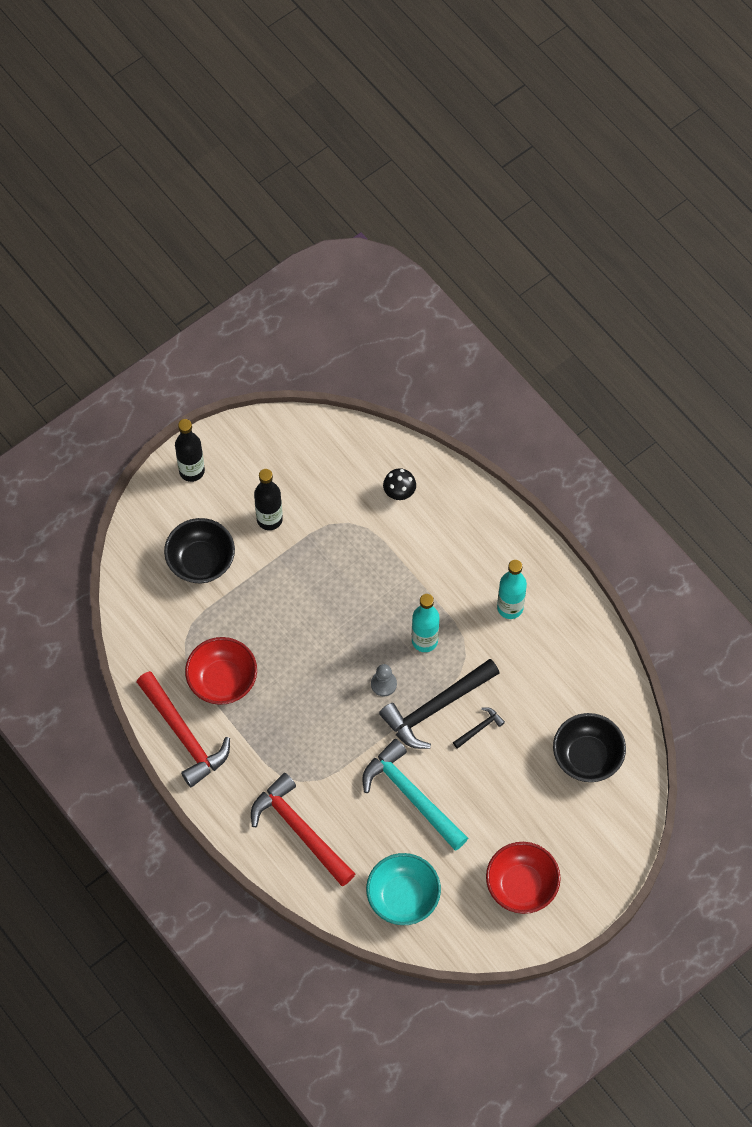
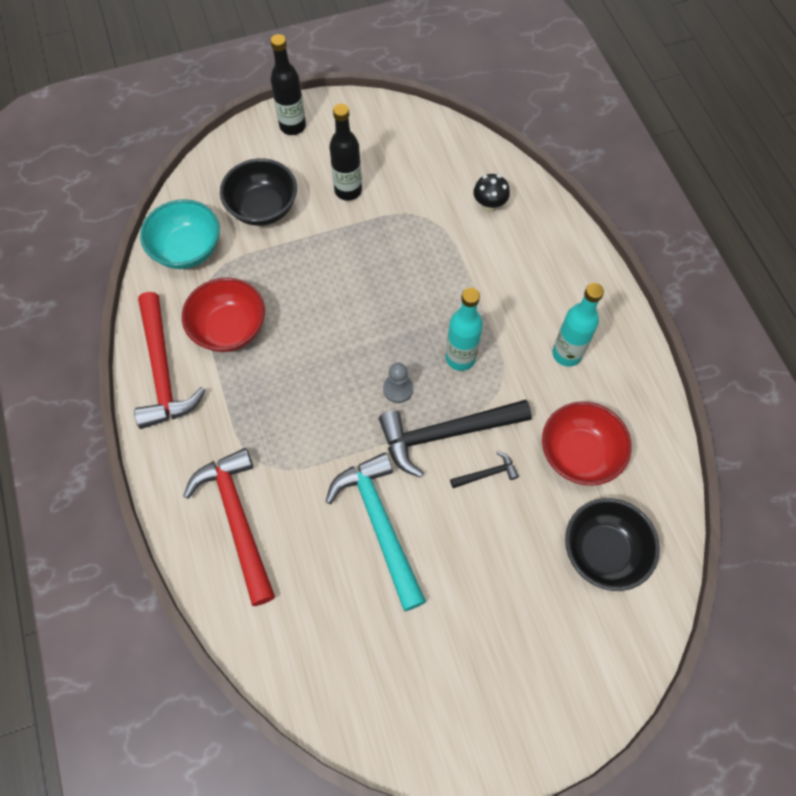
camera: 20 degrees right, 0 degrees up
(403, 897) = (321, 646): turquoise bowl -> turquoise bowl (187, 249)
(521, 885) = (470, 686): red bowl -> red bowl (579, 454)

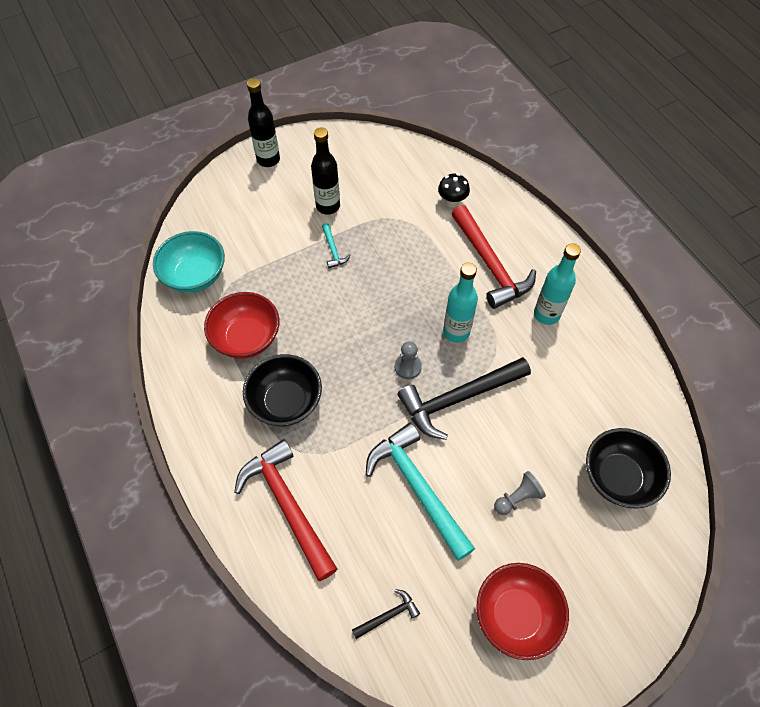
camera: 10 degrees left, 5 degrees down
(163, 371) = (193, 384): red hammer -> red hammer (490, 265)
(263, 208) = (256, 231): black bowl -> black bowl (286, 402)
(343, 243) = (333, 250): none -> turquoise hammer
(486, 555) = (517, 498): none -> grey pawn
(487, 473) = (502, 427): black hammer -> black hammer (388, 615)
(579, 454) = (577, 397): red bowl -> red bowl (516, 615)

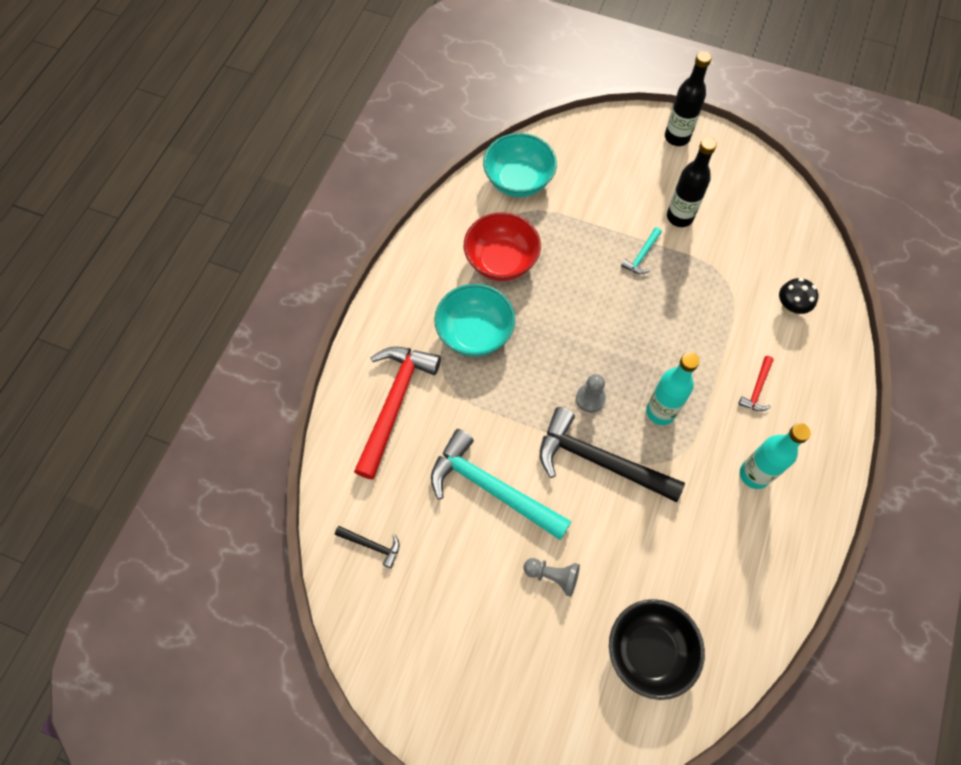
camera: 50 degrees right, 5 degrees up
(286, 402) = (475, 333): black bowl -> turquoise bowl
(417, 488) = (491, 488): turquoise hammer -> turquoise hammer turned 75 degrees counterclockwise
(490, 265) = (757, 389): red hammer -> red hammer, size x0.44
(516, 615) = (452, 646): red bowl -> none

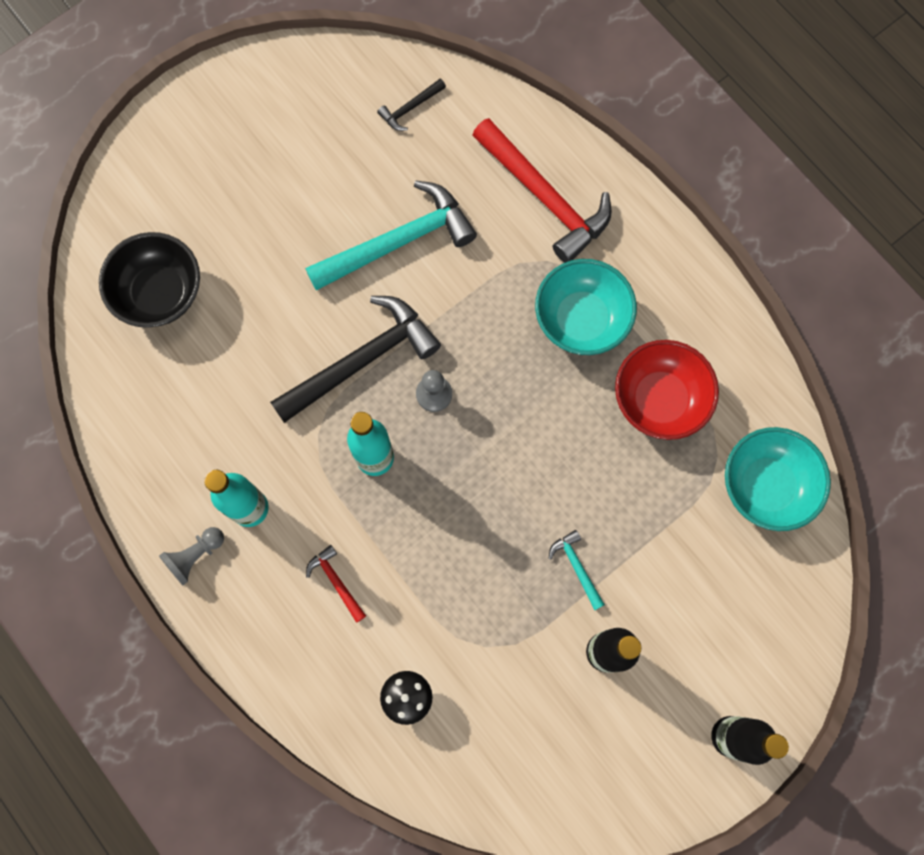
camera: 120 degrees right, 10 degrees up
(553, 576) = (280, 249): grey pawn -> grey pawn (195, 556)

